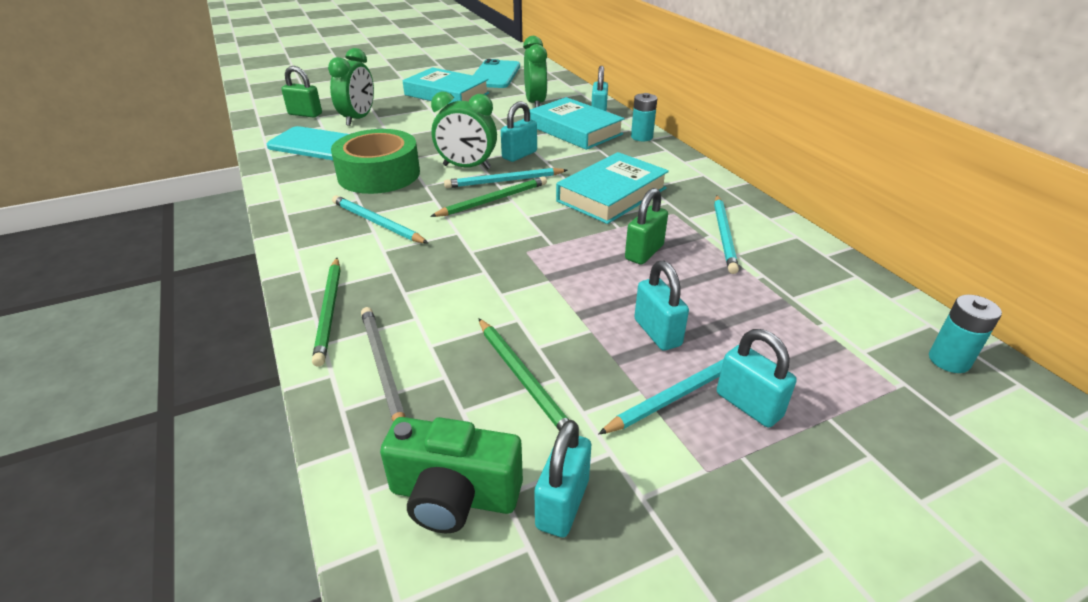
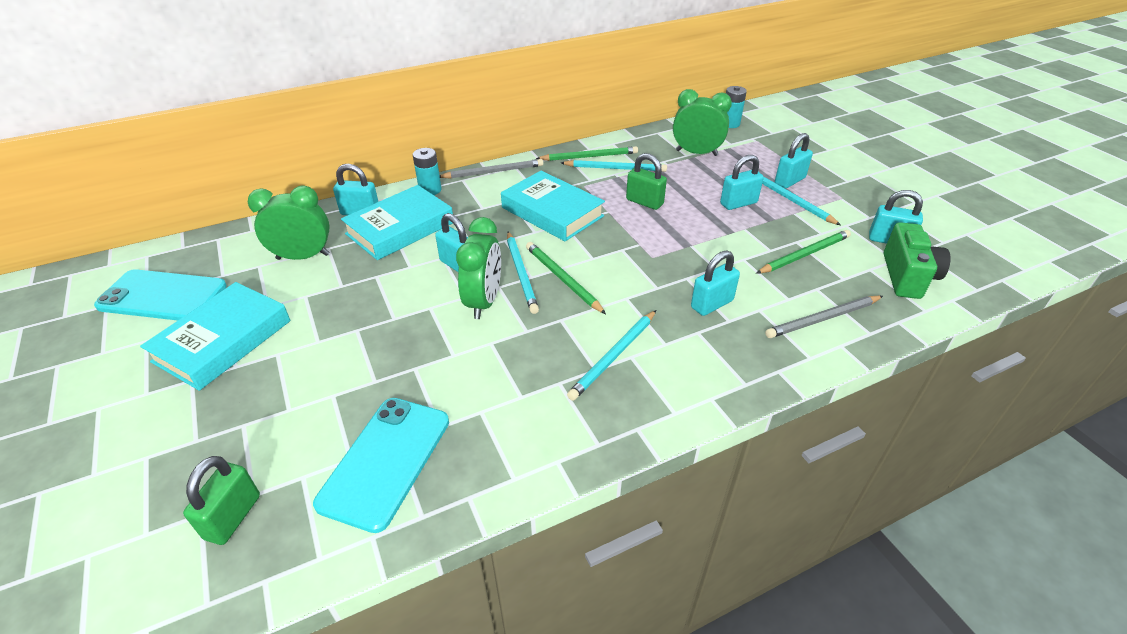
camera: 90 degrees left, 5 degrees up
(329, 311) = (769, 362): green pencil -> green pencil (589, 157)
(358, 119) = (288, 432): green clock -> green clock (696, 153)
(379, 174) = (495, 374): green tape -> none
(434, 283) = (712, 304): none -> turquoise padlock
(687, 163) = (493, 172): none -> grey pencil

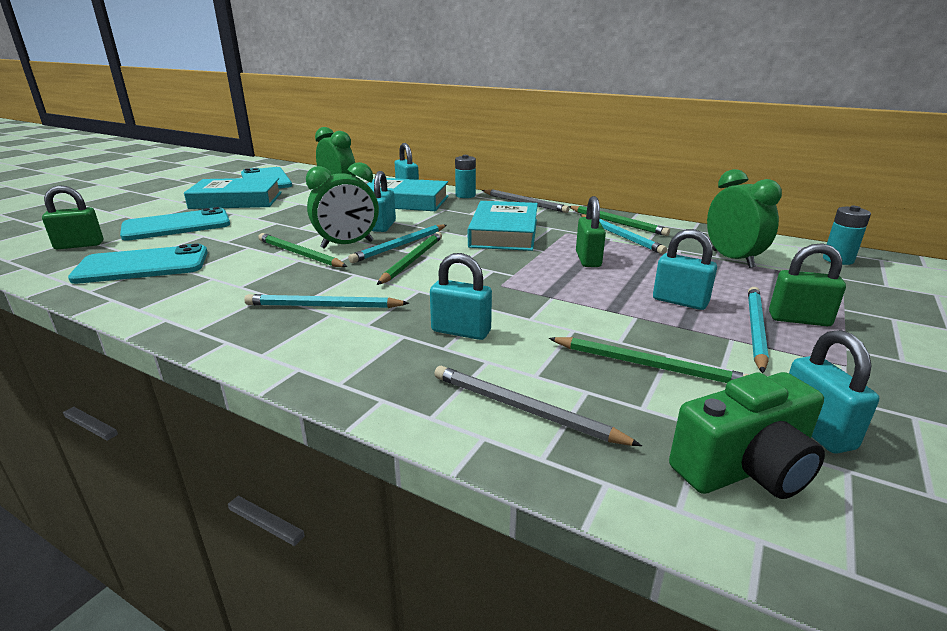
camera: 55 degrees right, 15 degrees down
(264, 411) = (177, 225): none -> turquoise phone
(477, 338) = (299, 254): none -> green pencil
(789, 181) = (799, 319): turquoise padlock -> green padlock

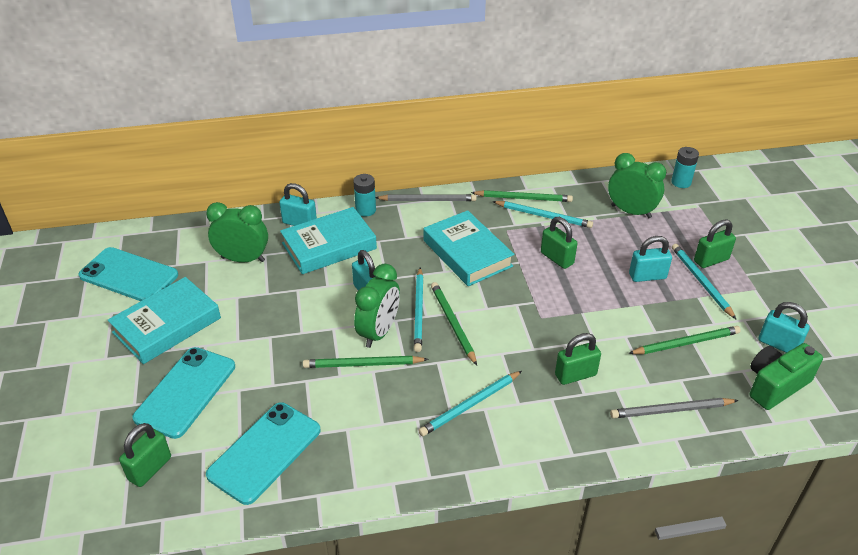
camera: 40 degrees left, 15 degrees up
(461, 331) = (575, 375): turquoise padlock -> green padlock
(745, 468) = (775, 385): green camera -> green camera turned 150 degrees counterclockwise

